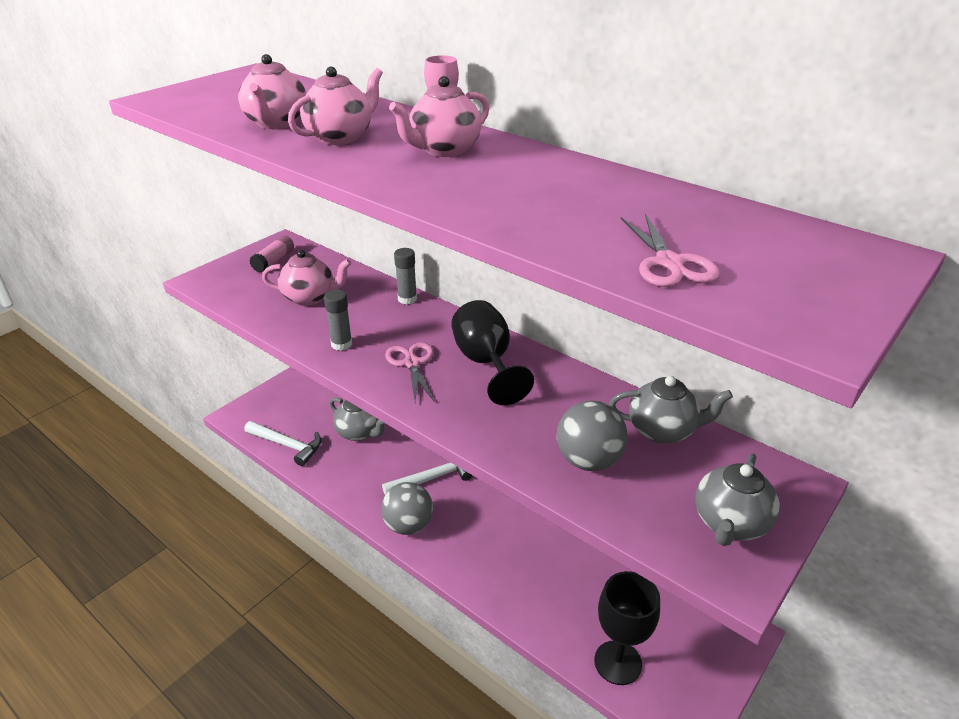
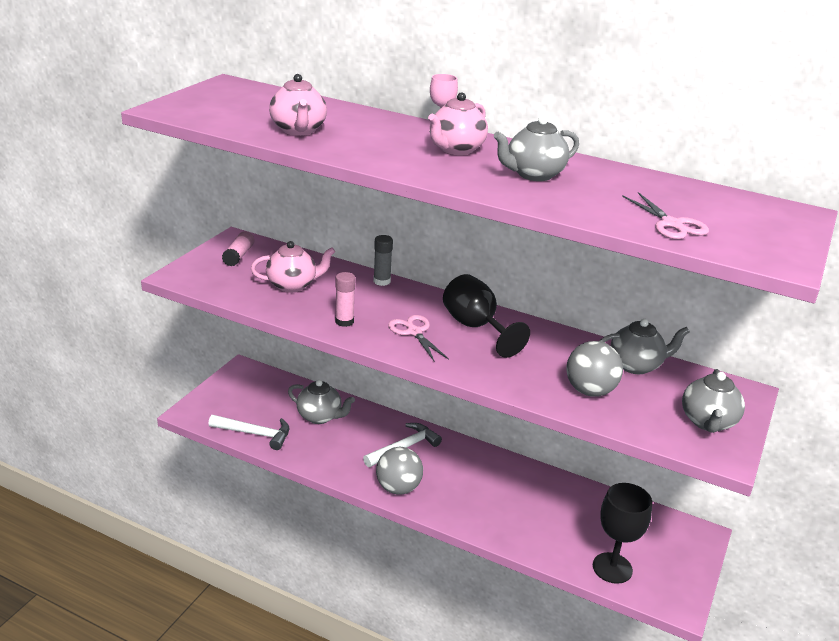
camera: 15 degrees left, 5 degrees down
(340, 137) = (363, 141): pink teapot -> none
(341, 344) = (344, 321): grey glue stick -> pink glue stick
(519, 185) = (533, 175): none -> grey teapot

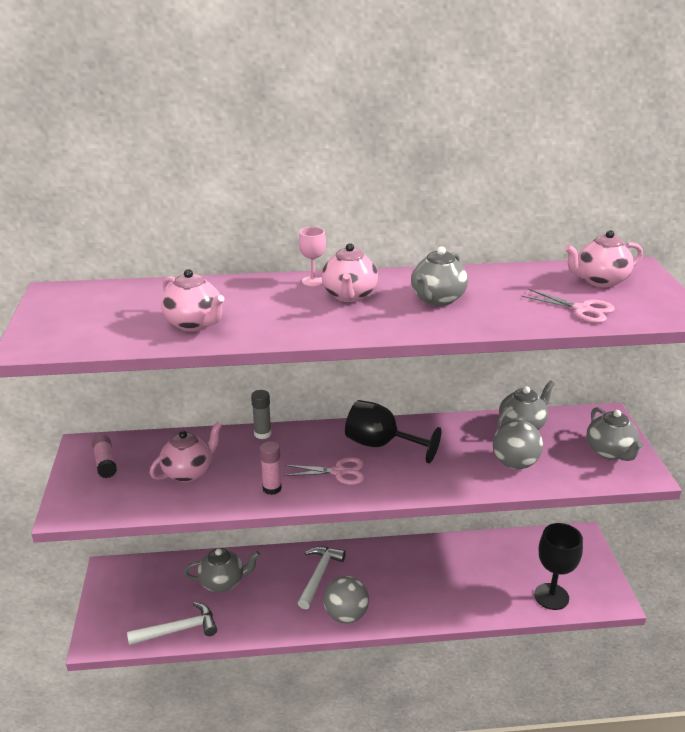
camera: 30 degrees left, 0 degrees up
(414, 332) = (339, 472): pink scissors -> pink scissors turned 150 degrees clockwise
(733, 210) = (600, 281): none -> pink teapot

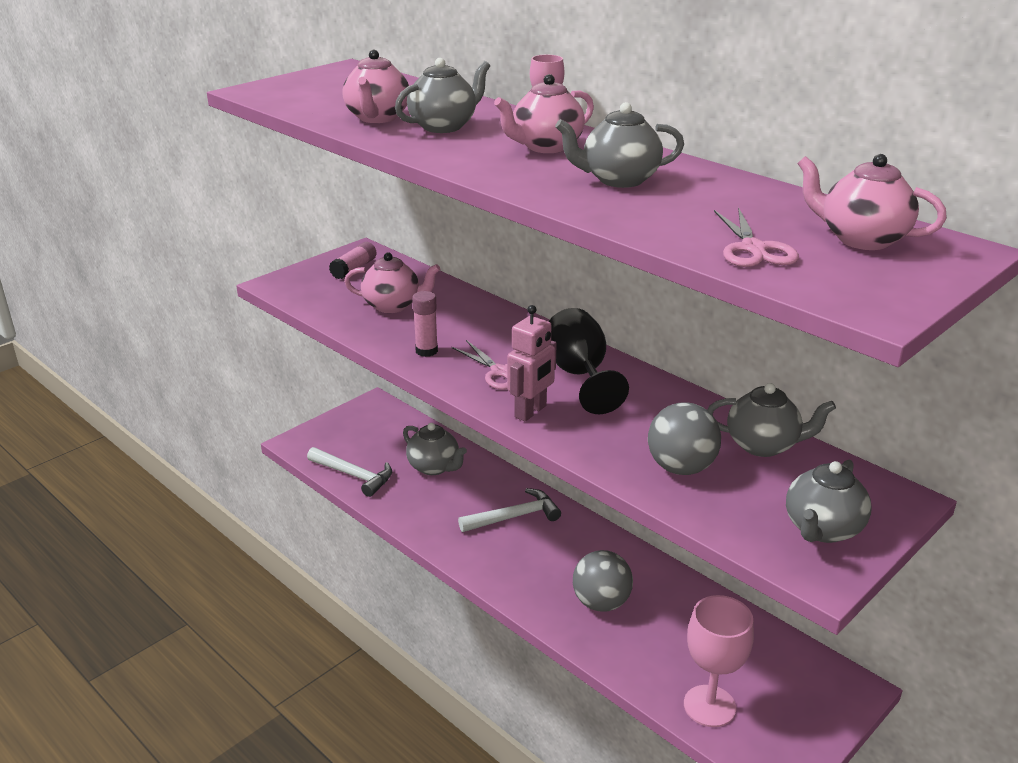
camera: 50 degrees right, 0 degrees up
(255, 309) = (444, 126): none -> grey teapot
(262, 434) = (498, 311): grey glue stick -> none
(346, 615) = (486, 561): grey ball -> grey ball (601, 603)
(399, 484) = (531, 411): none -> pink robot
(551, 596) = (709, 706): black goblet -> pink goblet

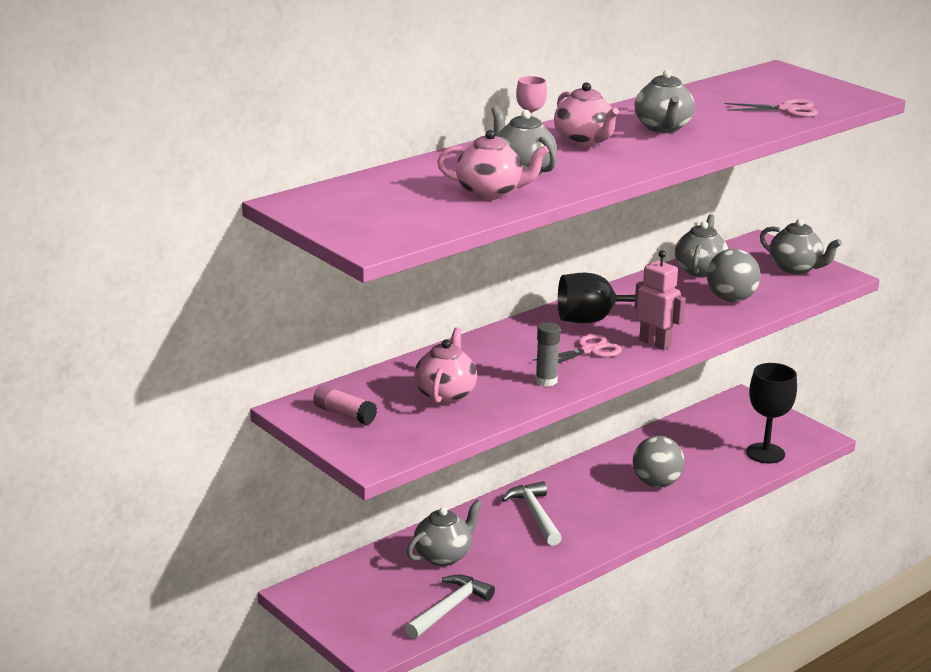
camera: 85 degrees left, 5 degrees down
(426, 351) = (546, 381): pink glue stick -> grey glue stick
(709, 706) = (765, 453): pink goblet -> black goblet
(861, 239) = (767, 86): pink teapot -> none

